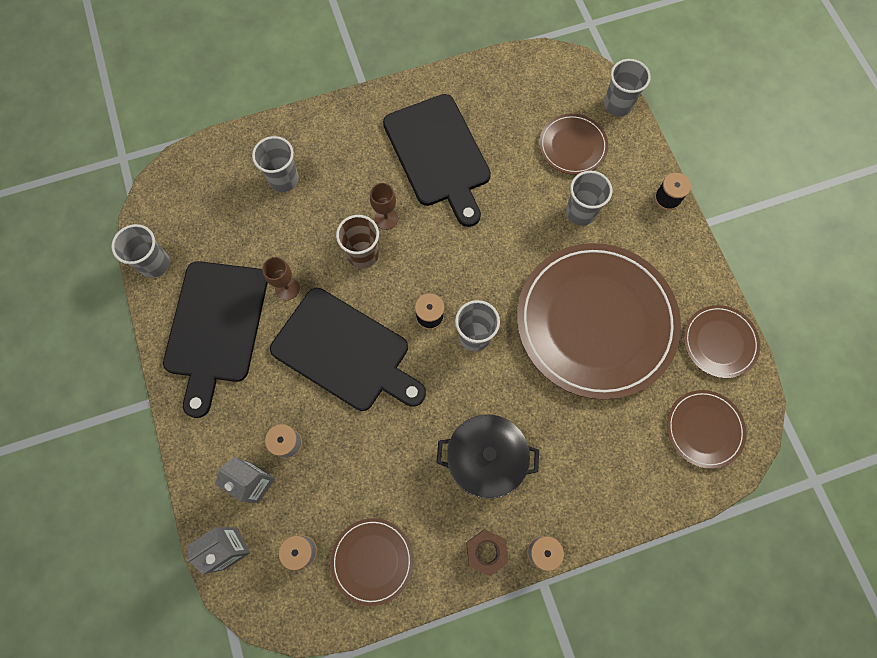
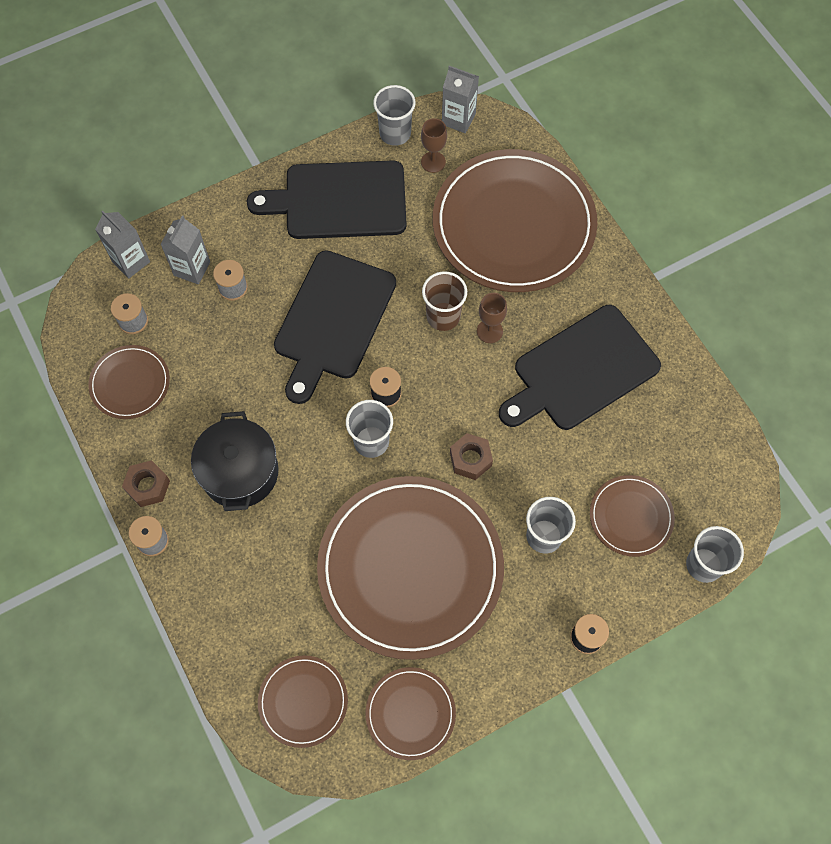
camera: 80 degrees right, 5 degrees down
(156, 204) = (458, 119): none -> grey carton
(284, 179) = (513, 224): grey cup -> brown plate
(287, 288) = (391, 254): brown goblet -> brown goblet (433, 162)
(504, 256) = (470, 459): none -> brown nut

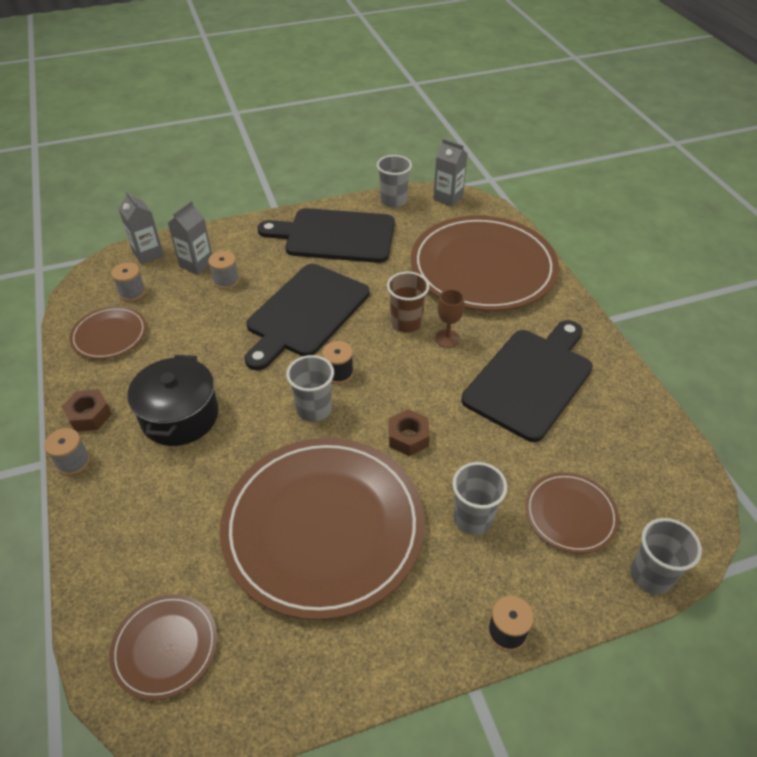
camera: 10 degrees right, 20 degrees down
(410, 713) = (283, 683): brown plate -> none
(433, 162) = (421, 221): brown goblet -> none
(581, 370) = (531, 380): black cutting board -> black cutting board turned 150 degrees clockwise

